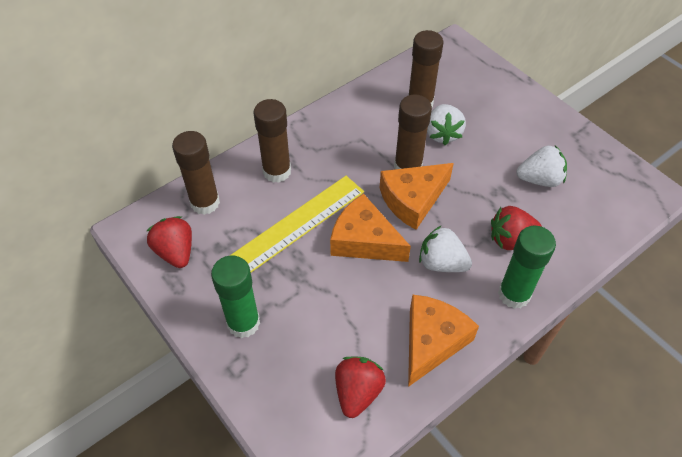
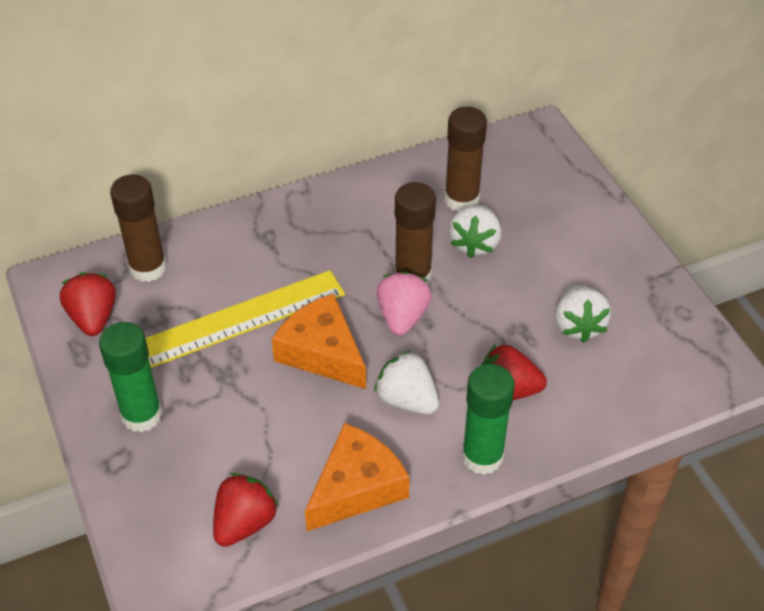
camera: 15 degrees right, 5 degrees down
(277, 171) = (247, 248): brown glue stick -> none
(413, 200) = (402, 317): orange cheese -> pink strawberry
(539, 179) = (578, 325): white strawberry -> white strawberry turned 75 degrees clockwise

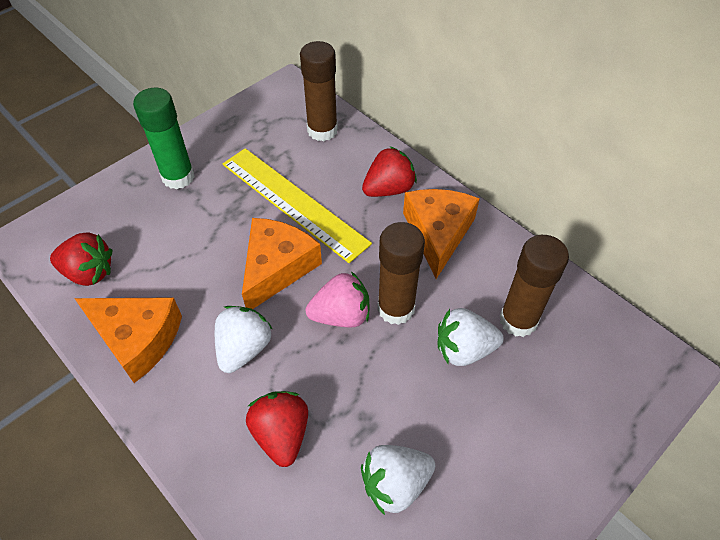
camera: 70 degrees right, 5 degrees up
(93, 318) = (261, 119): red strawberry -> red strawberry (388, 189)
(342, 220) = (438, 233): none -> orange cheese
(482, 456) = (193, 433): green glue stick -> none

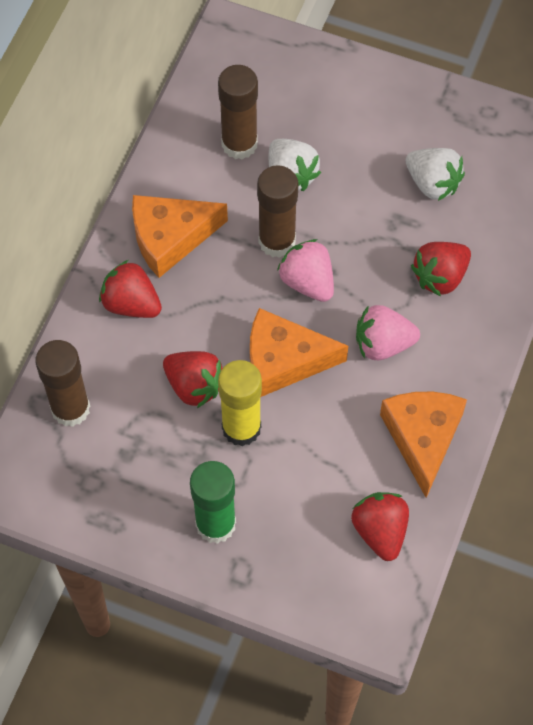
camera: 115 degrees left, 10 degrees up
(239, 218) = (241, 428): none -> yellow glue stick
(244, 348) = (383, 344): white strawberry -> pink strawberry
(294, 202) = (194, 386): yellow ruler -> red strawberry

